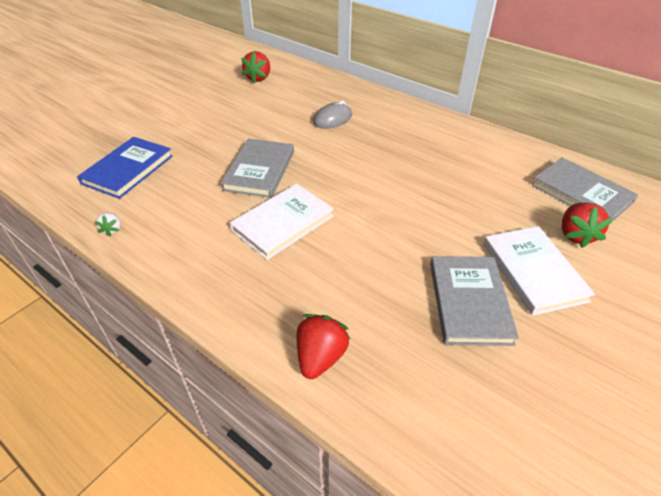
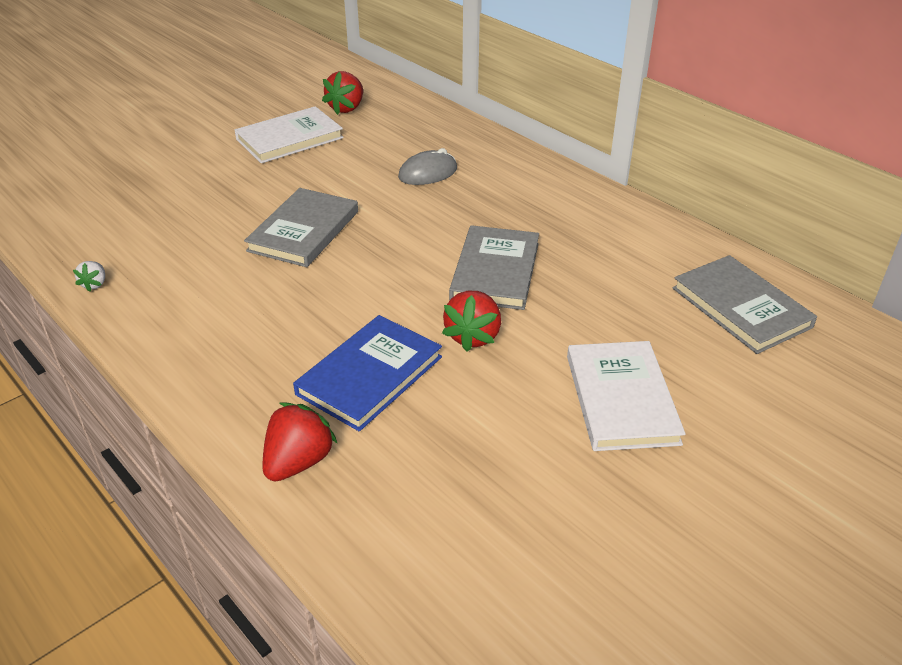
camera: 10 degrees right, 5 degrees down
(128, 169) = (136, 213): blue book -> blue book (370, 375)
(283, 223) = (310, 300): white book -> white book (289, 139)
(469, 302) = (516, 424): grey book -> grey book (495, 271)
(576, 235) = (704, 360): red strawberry -> red strawberry (473, 336)

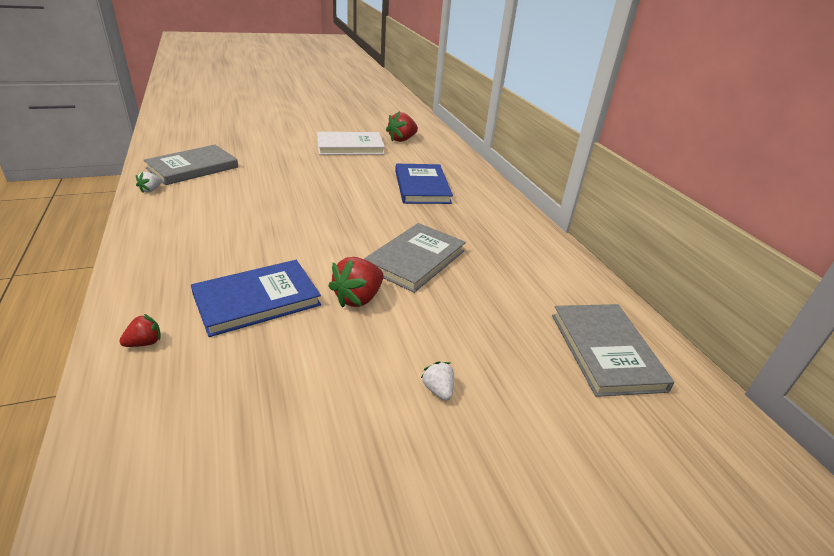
camera: 20 degrees right, 5 degrees down
(298, 462) = (145, 343): red strawberry -> red strawberry, size x0.54
(304, 231) = (306, 197): grey book -> grey book (193, 168)
(428, 173) = (422, 187): grey mouse -> blue book
(621, 399) = (438, 390): white book -> white strawberry

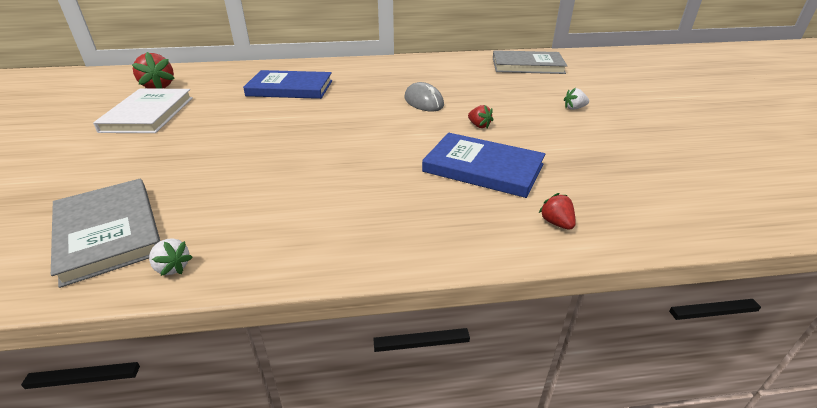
camera: 75 degrees left, 0 degrees up
(257, 300) = (483, 168): blue book -> blue book turned 45 degrees counterclockwise
(358, 298) = (479, 126): red strawberry -> red strawberry, size x0.54
(415, 259) = (423, 102): grey book -> grey mouse

